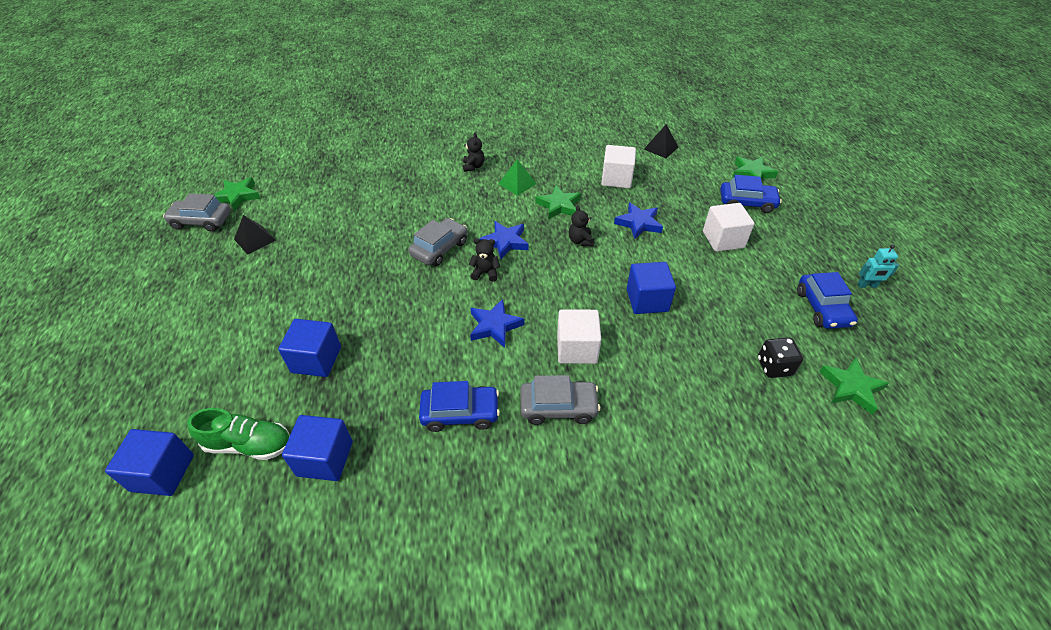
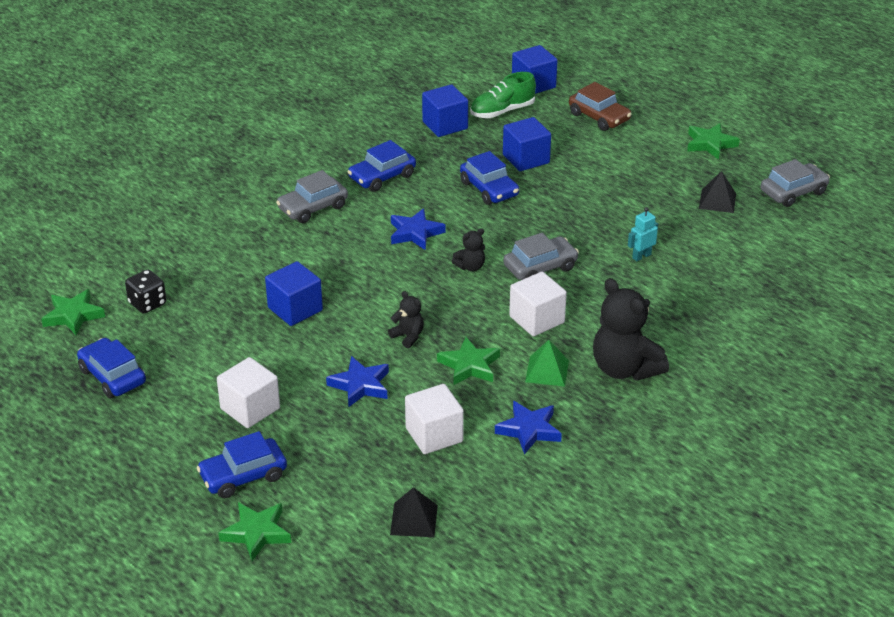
camera: 145 degrees right, 10 degrees down
(187, 377) = (599, 117): none -> brown car
(238, 196) = (808, 224): green star -> green star (710, 144)
(387, 341) = (489, 189): none -> blue car
(439, 248) = (540, 267): grey car -> grey car turned 120 degrees counterclockwise
(473, 166) = (624, 369): black teddy bear -> black teddy bear, size x2.08
(505, 242) = (484, 301): blue star -> blue star (529, 430)
(576, 348) = (330, 247): white cube -> white cube (536, 319)
(867, 285) = (66, 423): turquoise robot -> turquoise robot (641, 256)

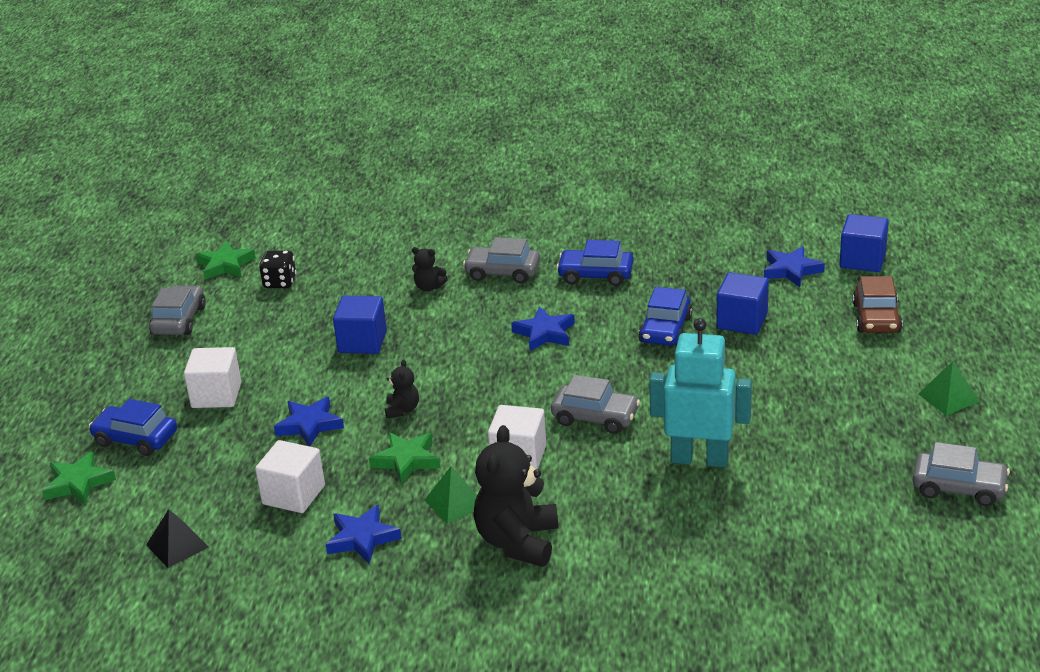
camera: 50 degrees right, 5 degrees down
(112, 376) = (179, 320): blue car -> grey car
(445, 125) = (720, 258): blue cube -> none
(470, 267) = (541, 384): black teddy bear -> black teddy bear (429, 287)
(502, 111) = (791, 270): green shoe -> blue star
(641, 256) = (699, 459): turquoise robot -> turquoise robot, size x2.29
(710, 144) = (949, 397): green star -> green pyramid
(717, 201) = (861, 452): black pyramid -> none

